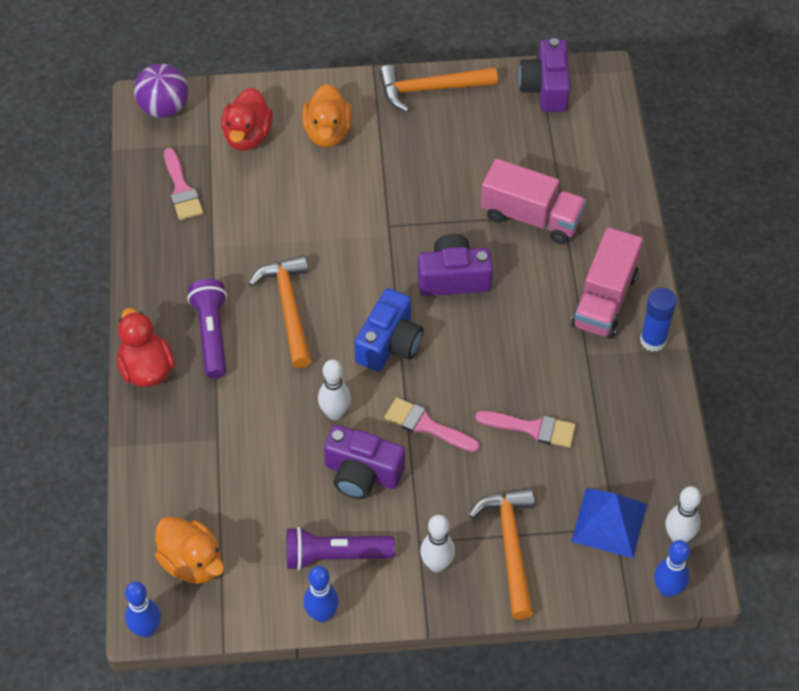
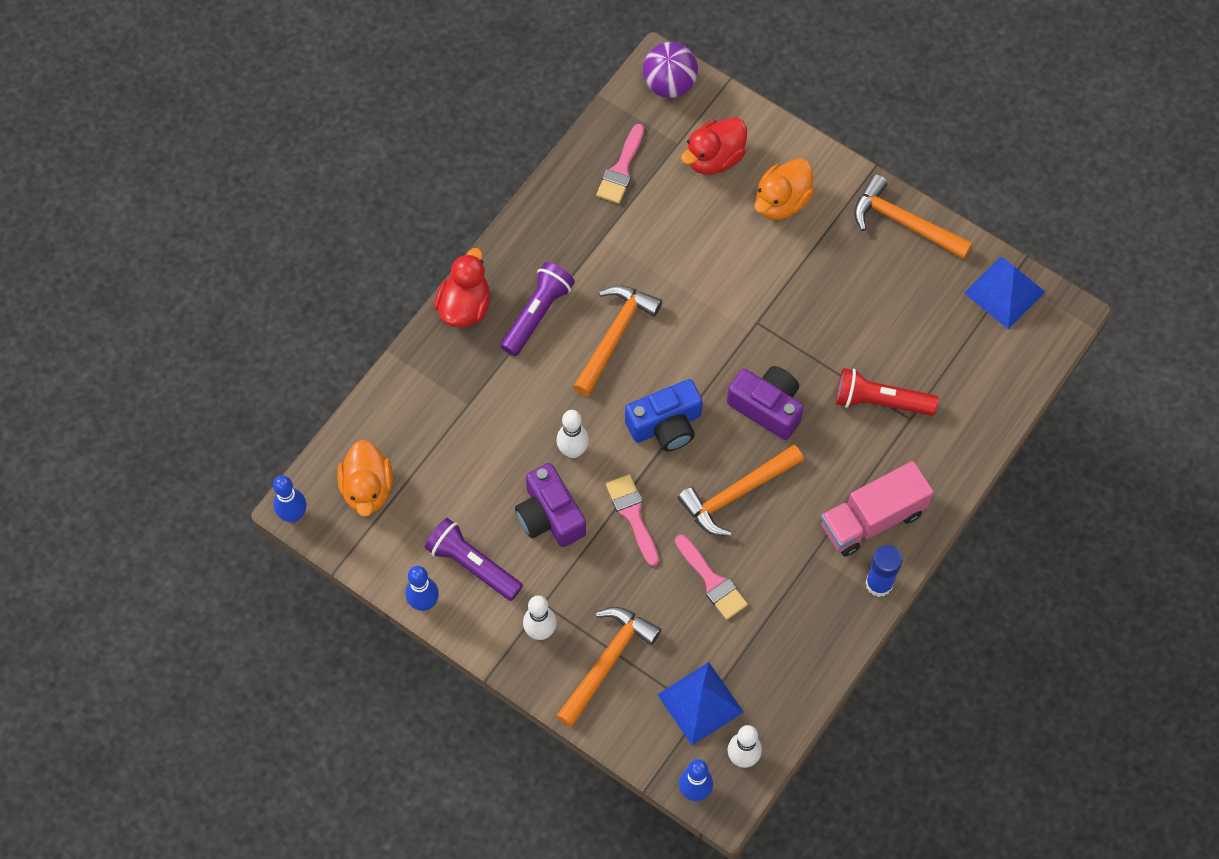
camera: 40 degrees right, 10 degrees up
(490, 353) = (737, 494): none -> orange hammer
(531, 217) = (880, 401): pink truck -> red flashlight
(545, 88) = (1004, 292): purple camera -> blue pyramid

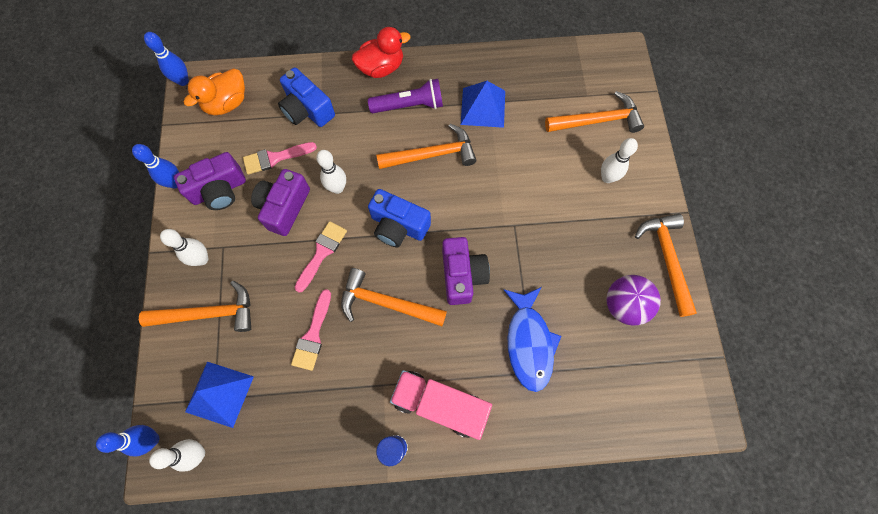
camera: 50 degrees right, 5 degrees up
(450, 415) = (307, 109): none -> blue camera
(472, 565) = (219, 190): purple flashlight -> purple camera
(621, 169) = (541, 79): pink brush -> pink brush (275, 158)
(669, 84) = (618, 64): purple ball -> purple ball (624, 305)
(714, 158) = (597, 120): red duck -> orange hammer
(781, 202) = (607, 178): orange duck -> white bowling pin
(880, 401) = (529, 343): red flashlight -> blue fish
(1004, 292) = (683, 363): blue pyramid -> blue pyramid (483, 107)

